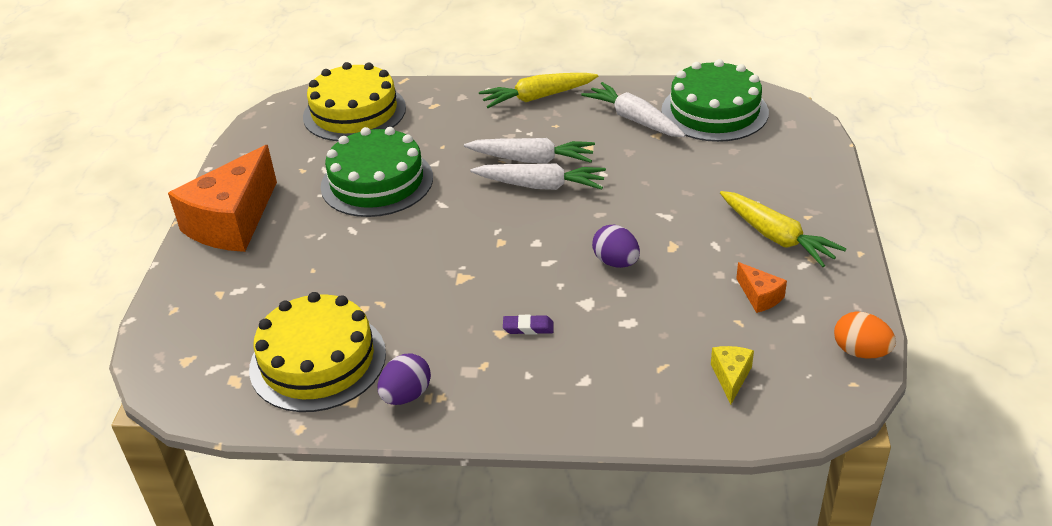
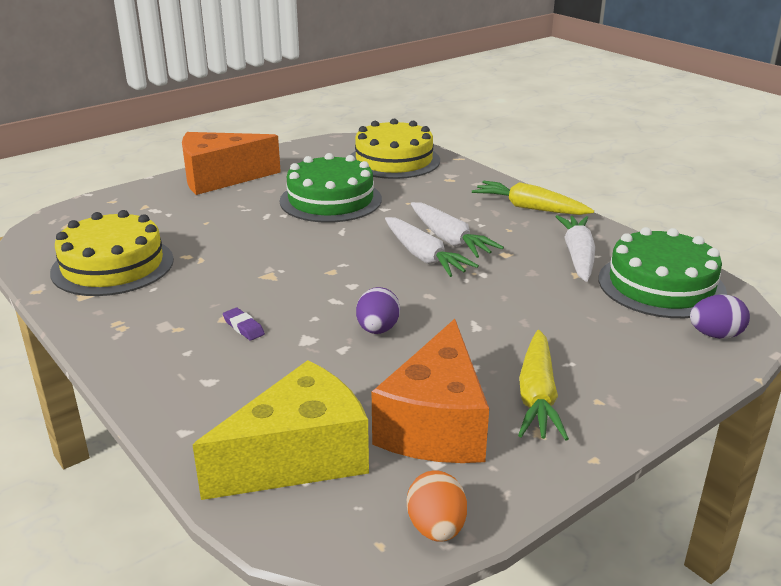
camera: 45 degrees right, 10 degrees down
(406, 395) = (109, 313): purple egg -> purple egg (715, 335)
(731, 377) = (299, 458): yellow cheese -> yellow cheese, size x2.40
(759, 296) = (436, 424): orange cheese -> orange cheese, size x2.40

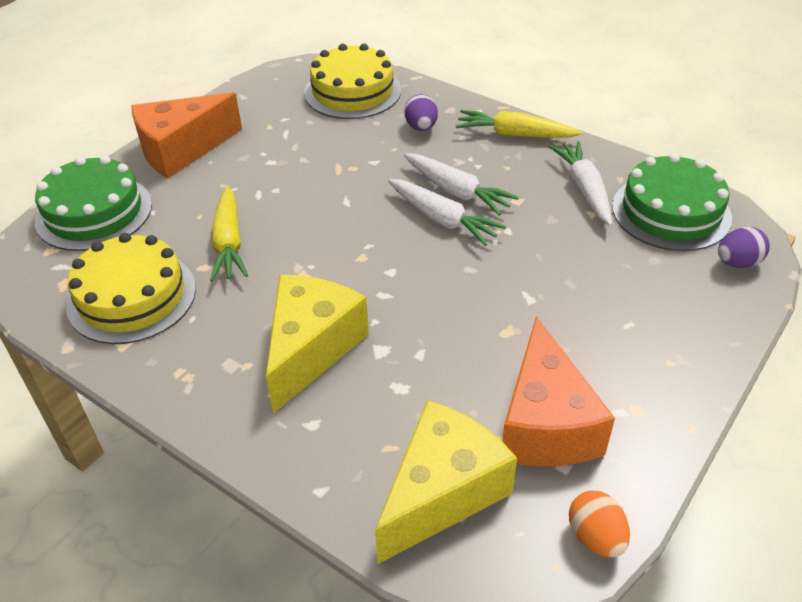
camera: 15 degrees left, 15 degrees up
(243, 327) = (311, 349): purple eraser -> yellow cheese
(330, 200) = (314, 160): green cake -> green cake (94, 212)
(377, 330) = (441, 323): purple egg -> purple egg (421, 127)
(537, 396) = (618, 369): yellow carrot -> yellow carrot (229, 243)

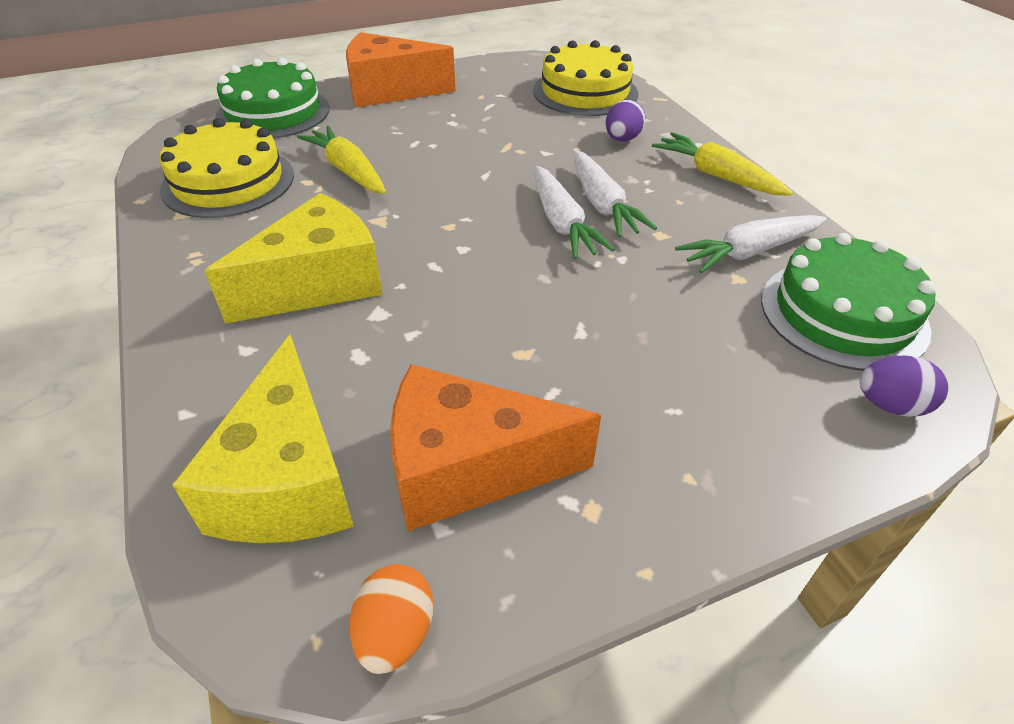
camera: 30 degrees right, 0 degrees up
(229, 243) = (348, 171): yellow carrot -> yellow carrot turned 120 degrees clockwise
(442, 493) = (287, 481): yellow cheese -> yellow cheese turned 105 degrees clockwise
(545, 424) = (468, 468): orange cheese -> orange cheese turned 60 degrees clockwise
(584, 190) = (749, 252): white carrot -> white carrot turned 135 degrees counterclockwise

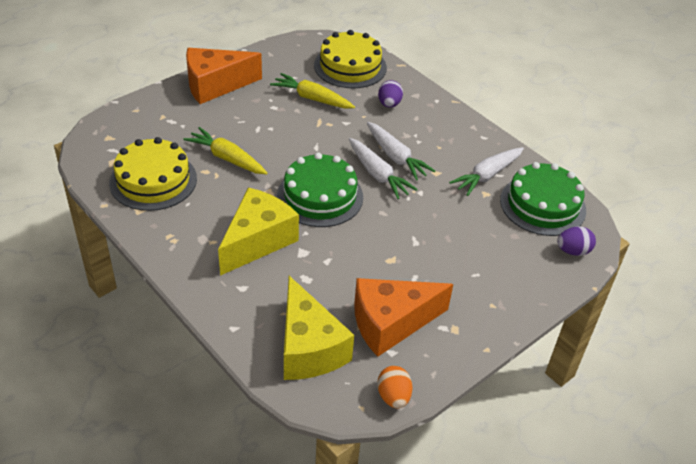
camera: 20 degrees left, 0 degrees up
(273, 112) = (144, 117): green cake -> green cake (320, 196)
(717, 176) = (455, 124): yellow carrot -> yellow carrot (312, 98)

